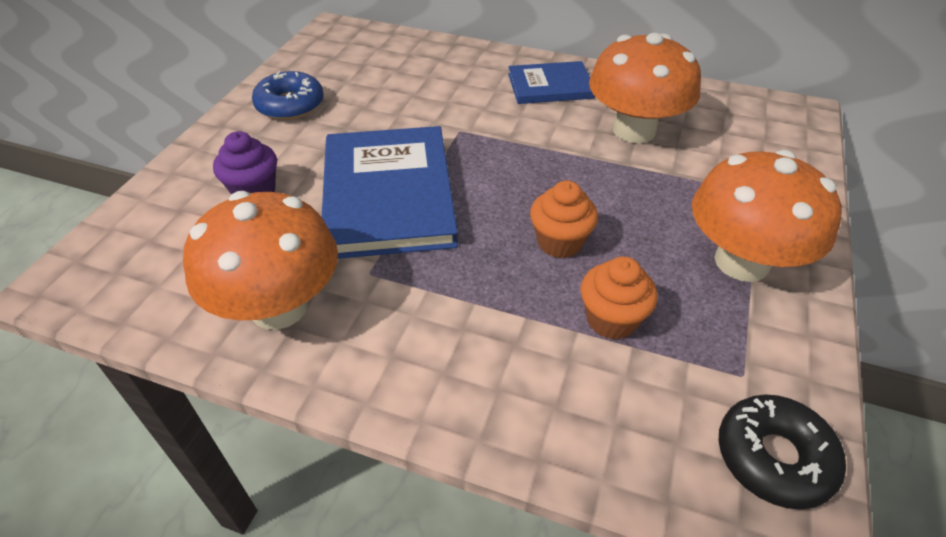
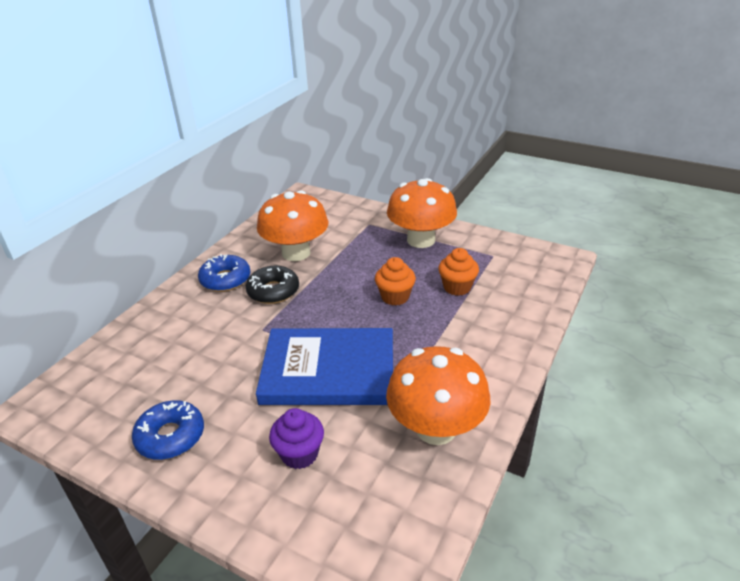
camera: 80 degrees left, 10 degrees down
(550, 86) = (225, 279): blue book -> blue donut
(774, 457) = (535, 257): black donut -> black donut (273, 291)

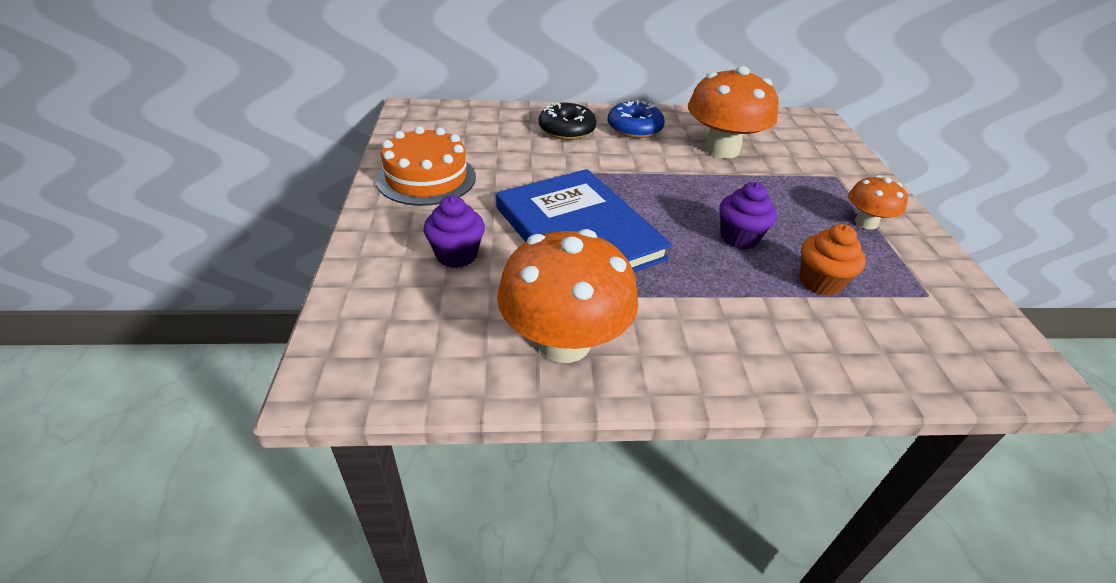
camera: 55 degrees right, 5 degrees up
(170, 436) = (426, 178): blue donut -> orange cake
(273, 291) = (650, 158): black donut -> black donut (566, 130)
(395, 297) = (739, 238): orange cupcake -> purple cupcake
(421, 240) = (866, 223): orange mushroom -> orange mushroom, size x0.53

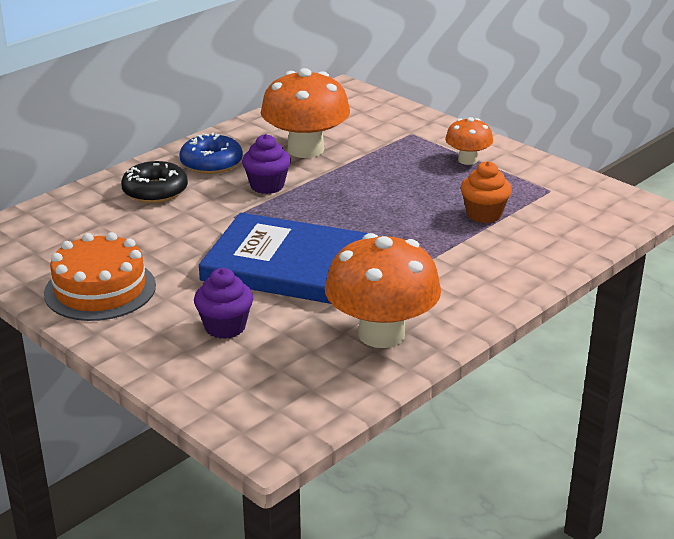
camera: 40 degrees left, 10 degrees down
(739, 238) = (402, 211): purple cupcake -> purple cupcake (267, 186)

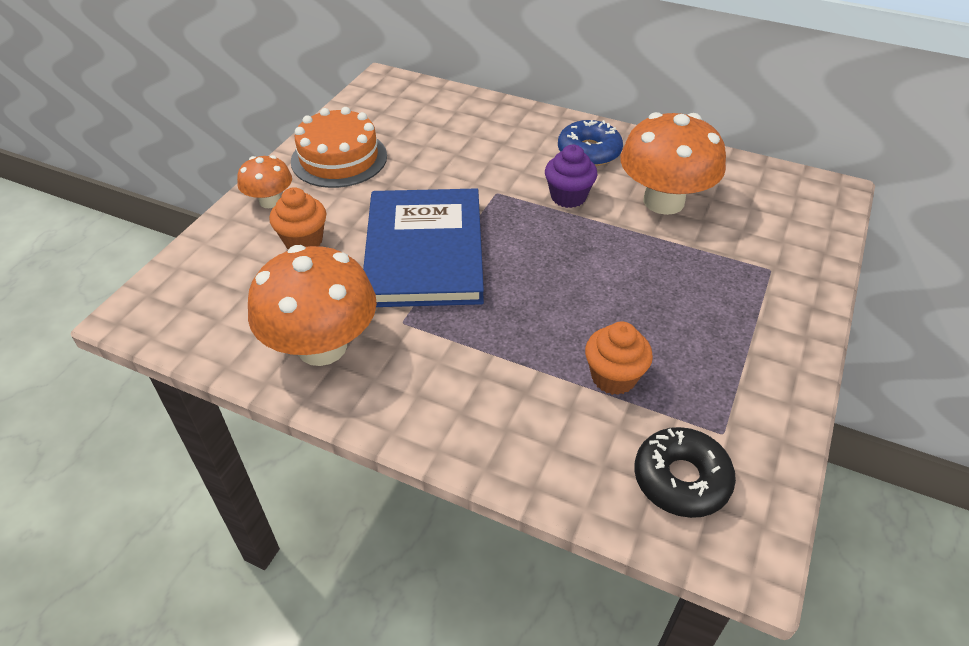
camera: 70 degrees right, 15 degrees up
(155, 191) = (514, 137): black donut -> black donut (681, 479)
(225, 327) = (303, 241): purple cupcake -> orange cupcake
(467, 160) = (742, 333): orange mushroom -> orange mushroom (270, 201)

